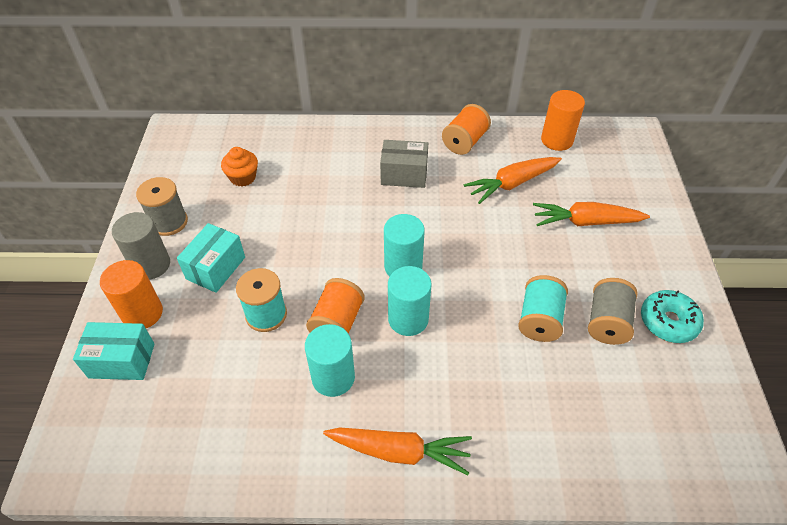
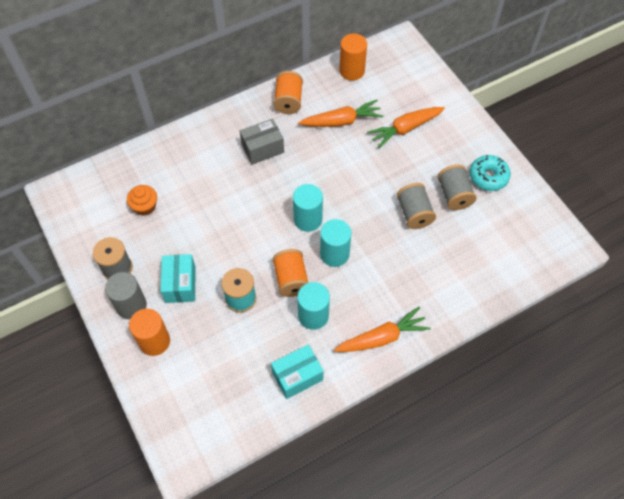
camera: 30 degrees left, 10 degrees up
(122, 360) = (167, 378): turquoise box -> turquoise box (297, 376)
(512, 184) = (341, 121): orange carrot -> orange carrot turned 135 degrees counterclockwise
(539, 320) = (414, 213): turquoise spool -> grey spool

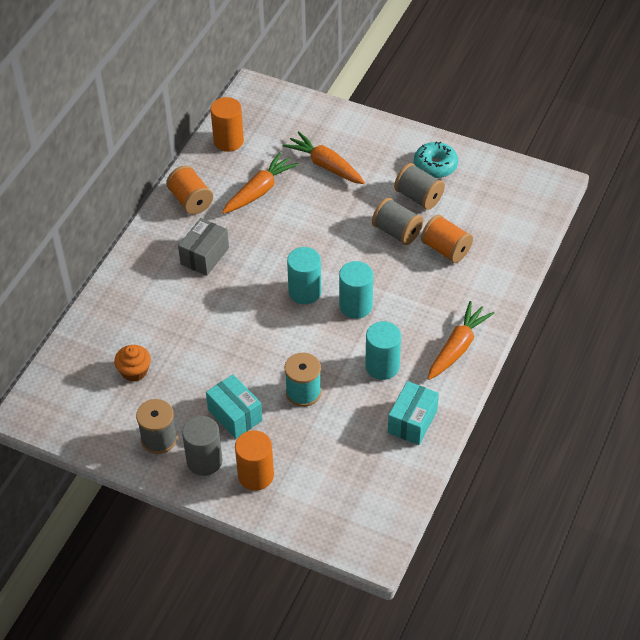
camera: 35 degrees left, 10 degrees down
(291, 279) = (335, 349): orange spool -> orange spool (446, 249)
(405, 129) = (325, 165): orange carrot -> orange carrot turned 105 degrees clockwise

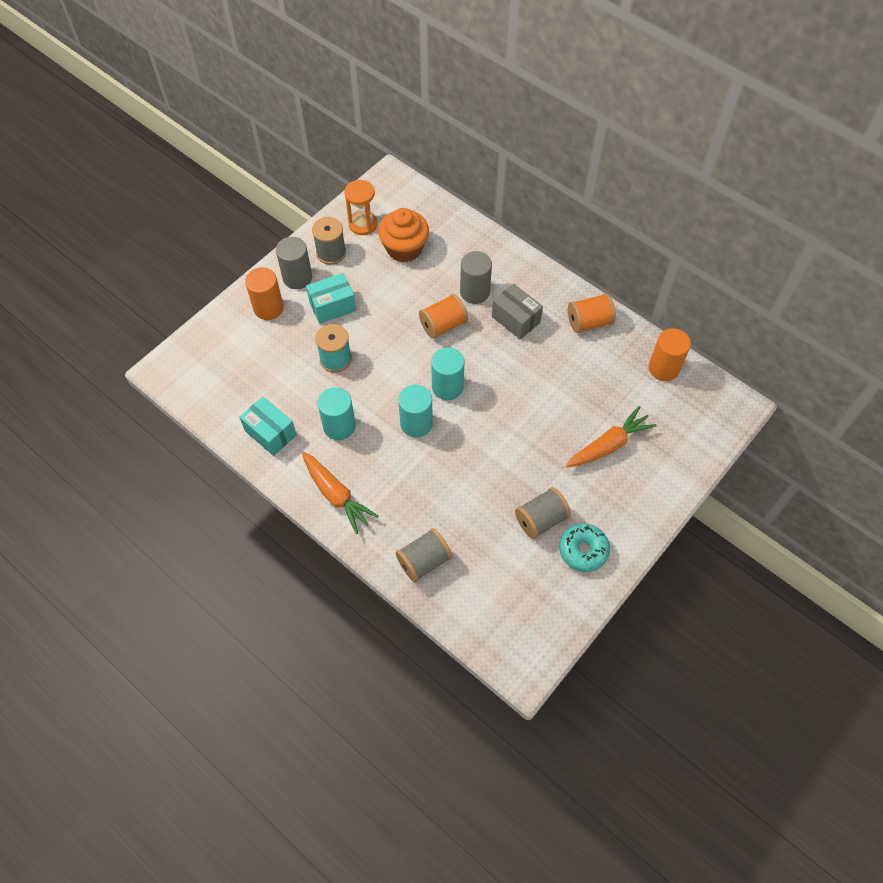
camera: 105 degrees right, 10 degrees up
(107, 420) = (363, 224): none -> orange hourglass
(134, 371) = (404, 248): orange cupcake -> orange cupcake, size x1.63
(179, 296) = (474, 292): none -> grey cylinder
(259, 191) = (587, 379): orange carrot -> none
(397, 232) = (498, 485): grey spool -> grey spool (424, 561)
(446, 249) = (461, 523): orange spool -> orange spool (443, 325)

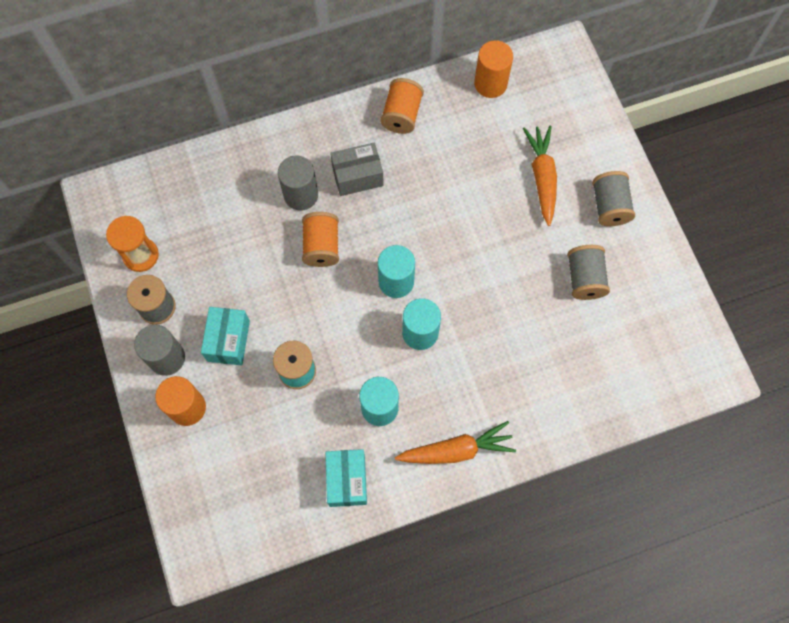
camera: 60 degrees left, 10 degrees up
(270, 433) = (347, 480): turquoise box -> turquoise box turned 75 degrees counterclockwise
(404, 248) = (201, 231): orange cupcake -> none
(424, 561) = (571, 404): grey spool -> grey spool (609, 206)
(583, 550) = (633, 261): turquoise donut -> none

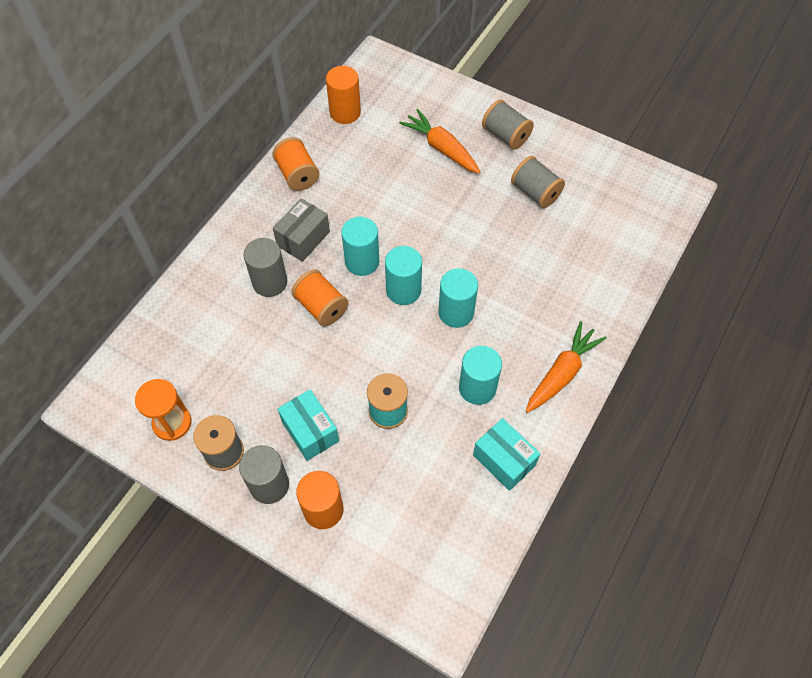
camera: 40 degrees left, 10 degrees down
(385, 231) = (362, 261): none -> turquoise cylinder

